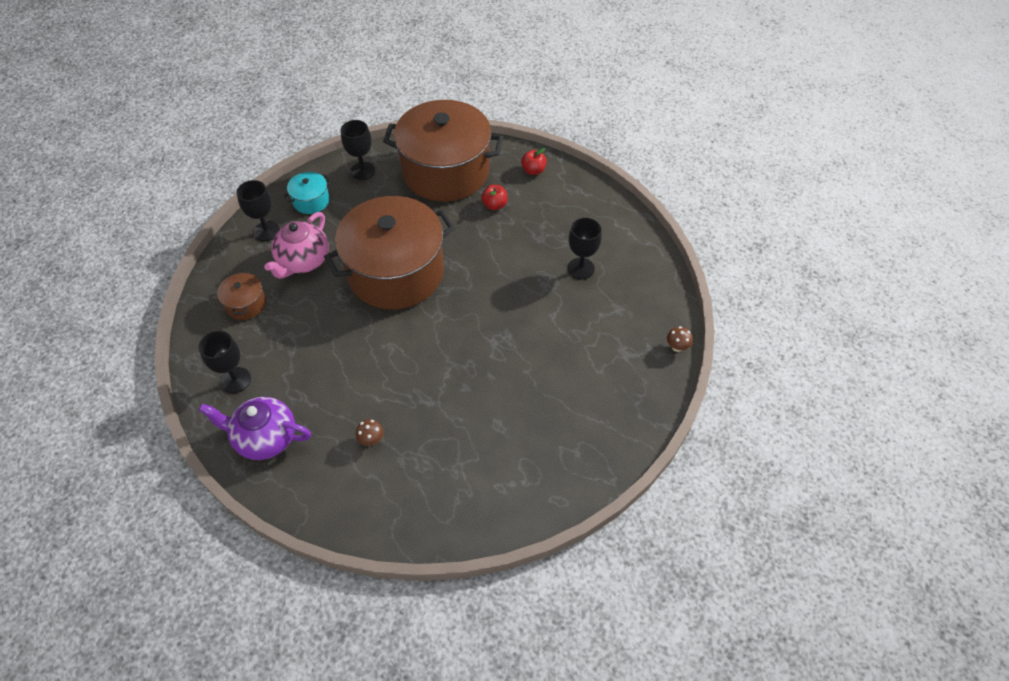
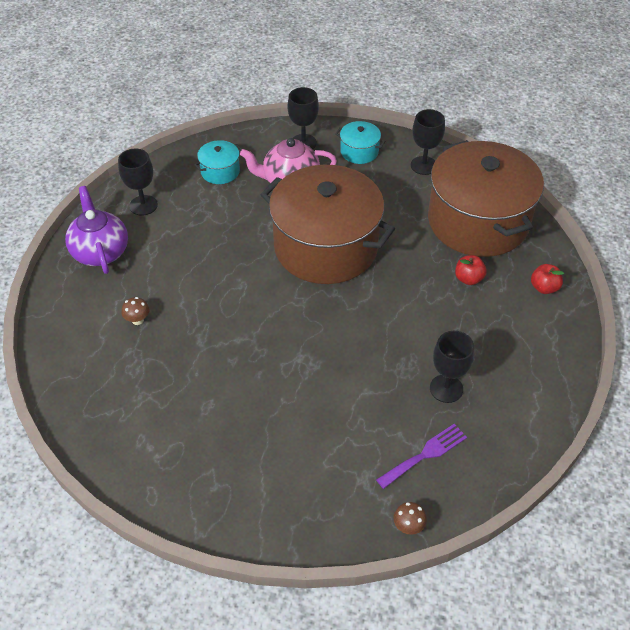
camera: 60 degrees right, 5 degrees down
(246, 304) = (220, 171): brown pot -> turquoise pot
(627, 308) = (425, 454): none -> purple fork

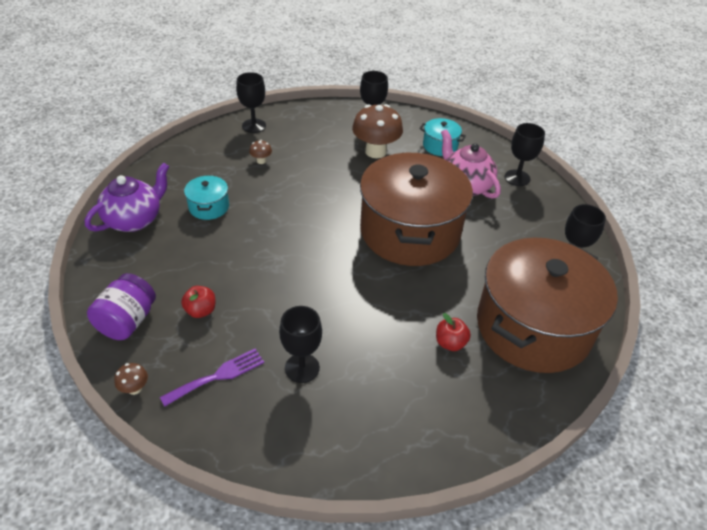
camera: 60 degrees right, 5 degrees down
(66, 305) = (254, 126): none -> black goblet
(100, 251) = (312, 121): purple teapot -> purple teapot (135, 219)
(193, 221) = (375, 151): none -> brown mushroom
(317, 512) = (127, 321): none -> purple jar
(359, 151) = (542, 214): turquoise pot -> turquoise pot (209, 207)
(425, 454) = (218, 376): purple fork -> purple fork turned 60 degrees counterclockwise
(544, 288) = (488, 412): red apple -> red apple (201, 311)

